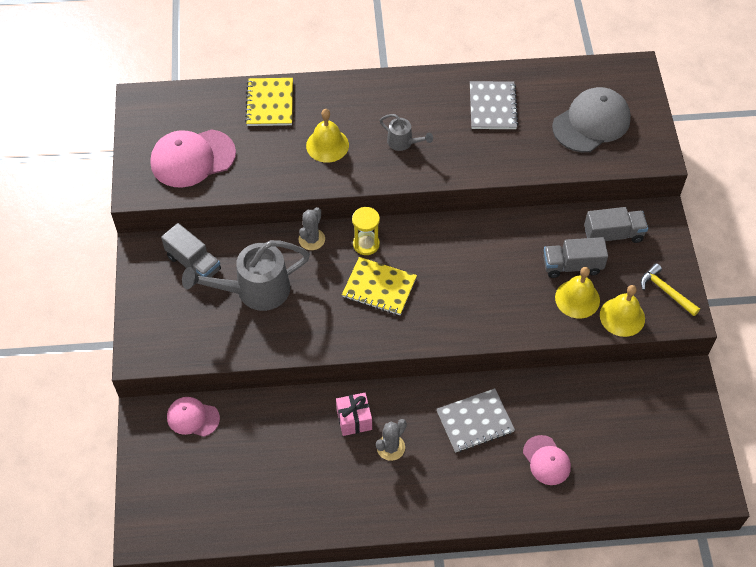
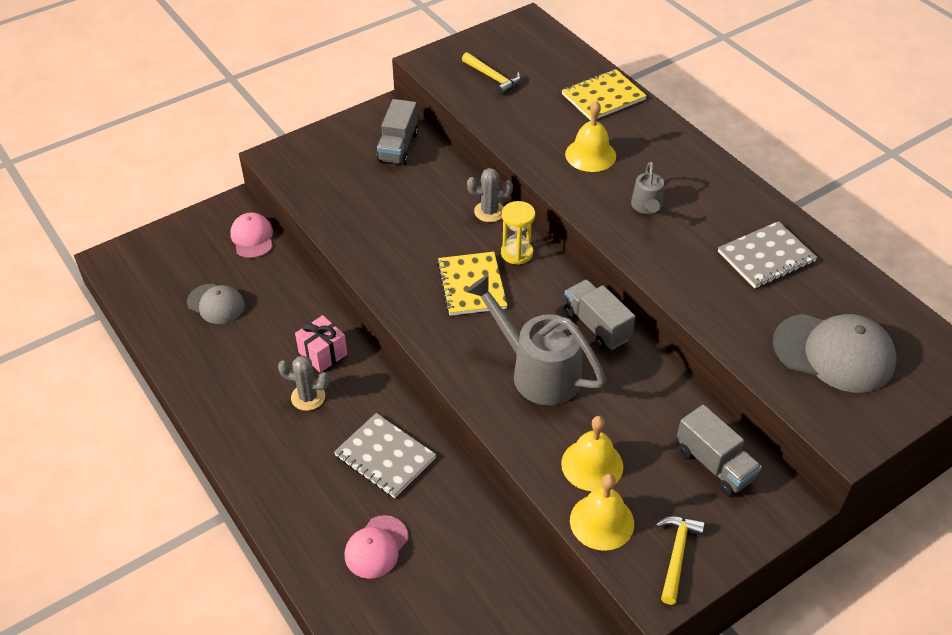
camera: 60 degrees right, 10 degrees down
(192, 158) = (493, 78): pink cap -> yellow hammer
(251, 474) = (216, 304): none -> grey cap
(255, 290) = (398, 199): grey watering can -> grey watering can (538, 371)
(572, 266) = (635, 441): grey truck -> grey truck (596, 326)

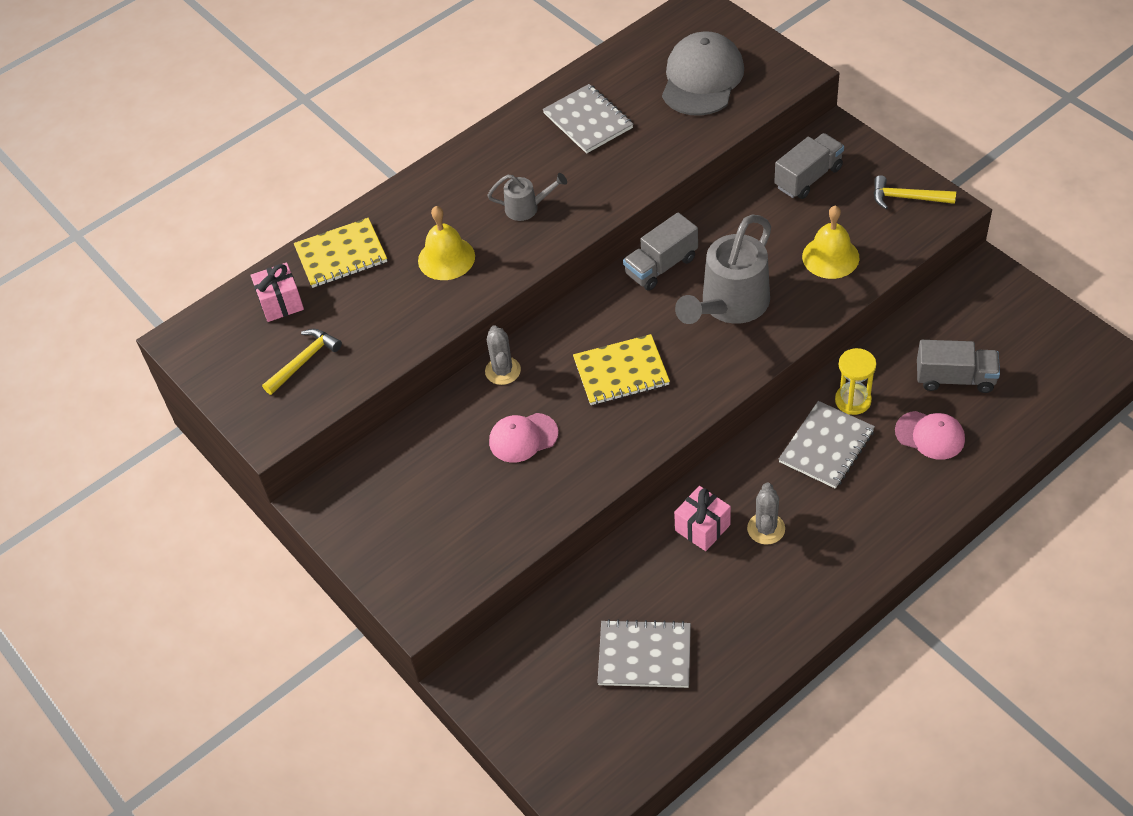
camera: 90 degrees left, 5 degrees up
(216, 304) = (644, 656): grey cap -> grey notebook
(252, 237) = (525, 644): pink cap -> pink cap (523, 438)
(398, 147) = (391, 477): grey truck -> grey truck (955, 378)
(516, 253) = (566, 339): yellow hourglass -> yellow hourglass (853, 400)
(556, 66) = (281, 303): none -> pink gift
(602, 521) = (888, 246): yellow bell -> none
(603, 97) = (341, 255): yellow notebook -> yellow notebook turned 75 degrees counterclockwise

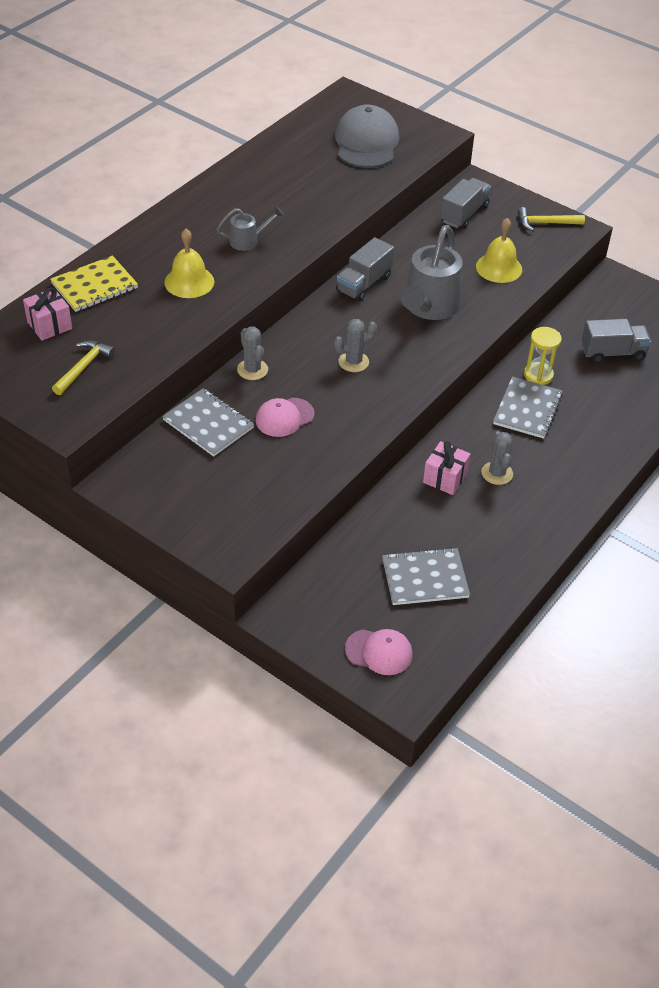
camera: 20 degrees left, 5 degrees down
(588, 121) = (281, 176): grey notebook -> grey notebook (208, 424)
(621, 372) = (353, 362): yellow notebook -> grey cactus
(930, 435) = (606, 394): pink cap -> pink cap (379, 652)

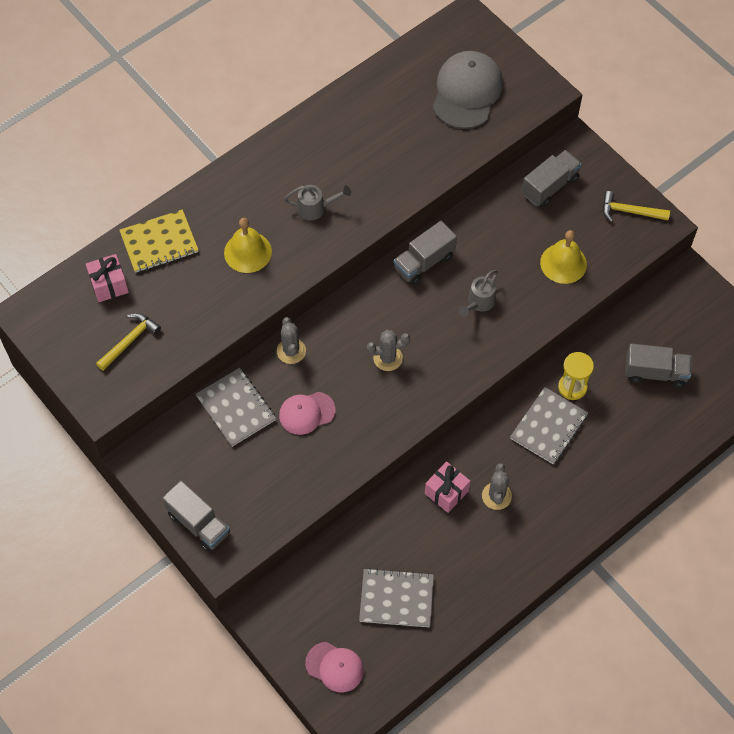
camera: 15 degrees right, 15 degrees up
(196, 529) = (198, 523): none -> grey truck
(429, 307) = (479, 302): grey watering can -> grey watering can, size x0.50

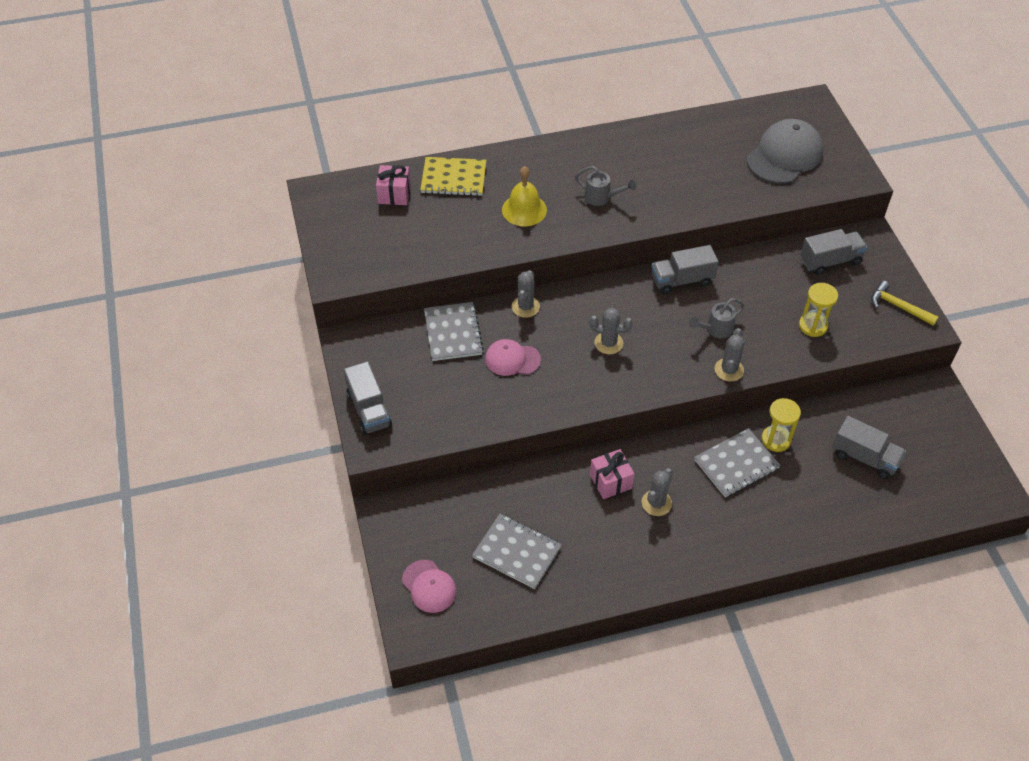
camera: 25 degrees right, 10 degrees down
(129, 341) = (386, 240): yellow hammer -> none
(509, 341) = (729, 370): none -> grey cactus
(563, 263) = (813, 326): yellow bell -> yellow hourglass

